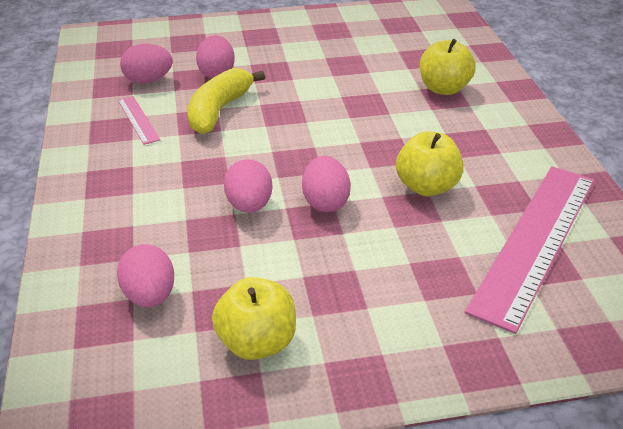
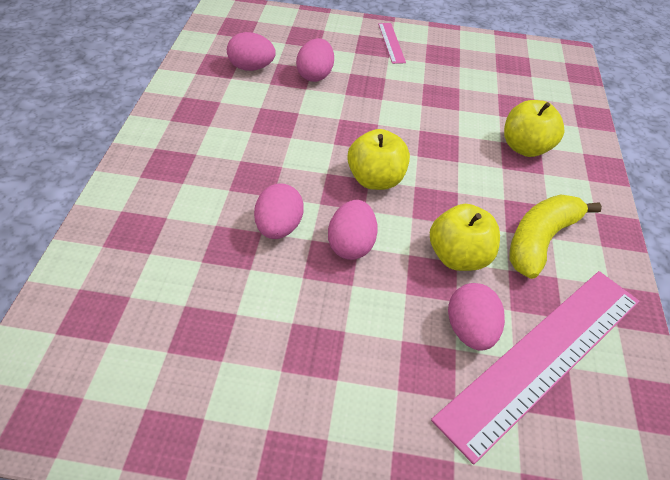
camera: 15 degrees right, 10 degrees up
(138, 119) = (223, 106): pink ruler -> pink ruler (391, 42)
(150, 296) = (145, 299): pink egg -> pink egg (469, 330)
(219, 110) = (299, 116): yellow banana -> yellow banana (540, 240)
(257, 342) = (215, 384): yellow apple -> yellow apple (375, 179)

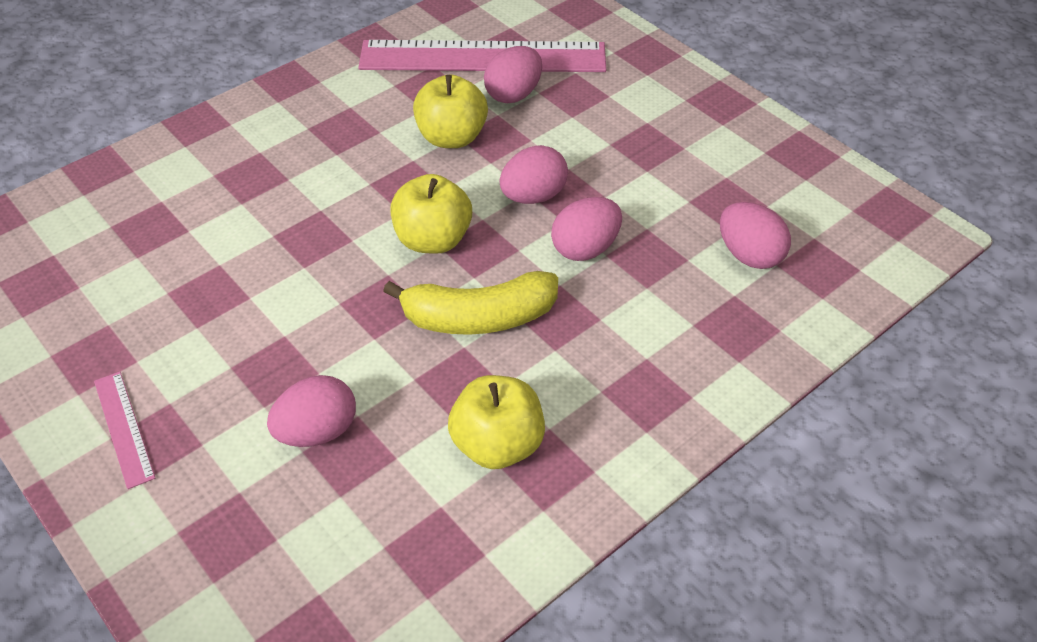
camera: 135 degrees left, 0 degrees up
(251, 68) = (390, 509): pink egg -> pink egg (749, 255)
(391, 42) = (124, 428): pink ruler -> pink ruler turned 60 degrees counterclockwise
(525, 147) = (231, 182): yellow apple -> yellow apple (497, 444)
(540, 240) = (364, 110): yellow banana -> yellow banana (479, 317)

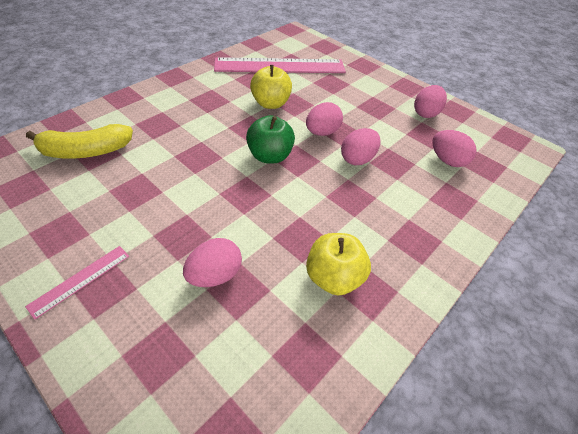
camera: 10 degrees left, 0 degrees up
(124, 428) = (80, 280): pink ruler -> pink ruler turned 75 degrees clockwise
(433, 240) = (270, 156): yellow apple -> green apple
(479, 317) = (305, 199): yellow banana -> yellow banana (86, 151)
(513, 94) = (300, 83): pink egg -> pink egg (425, 113)

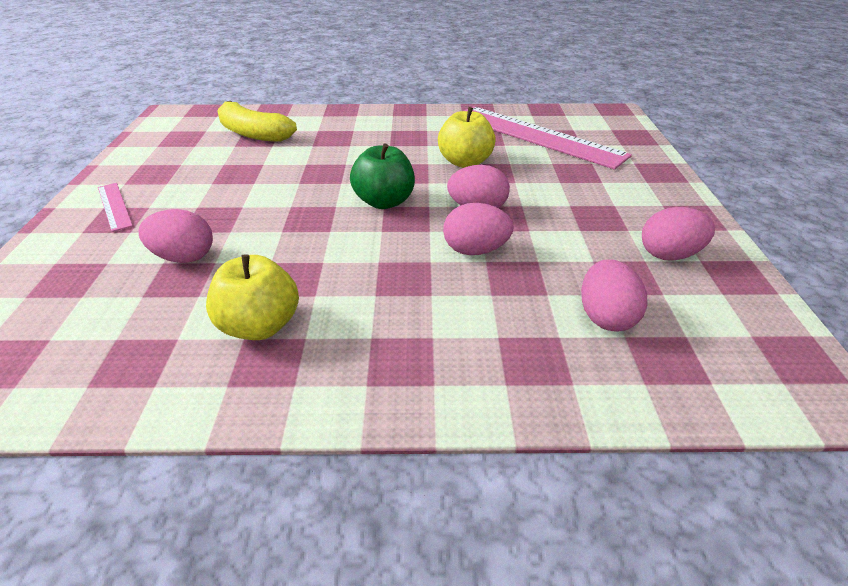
camera: 50 degrees right, 10 degrees down
(80, 280) = (114, 206): pink ruler -> pink ruler turned 60 degrees clockwise

